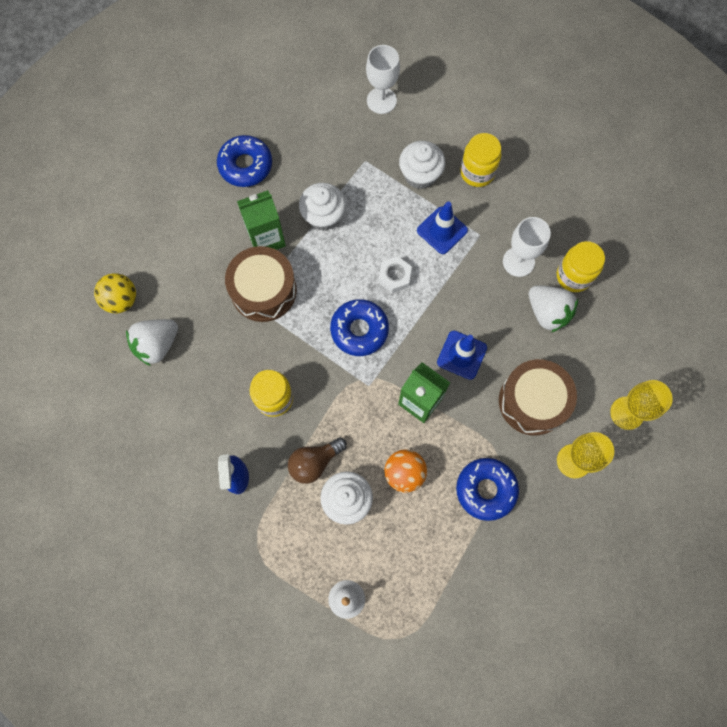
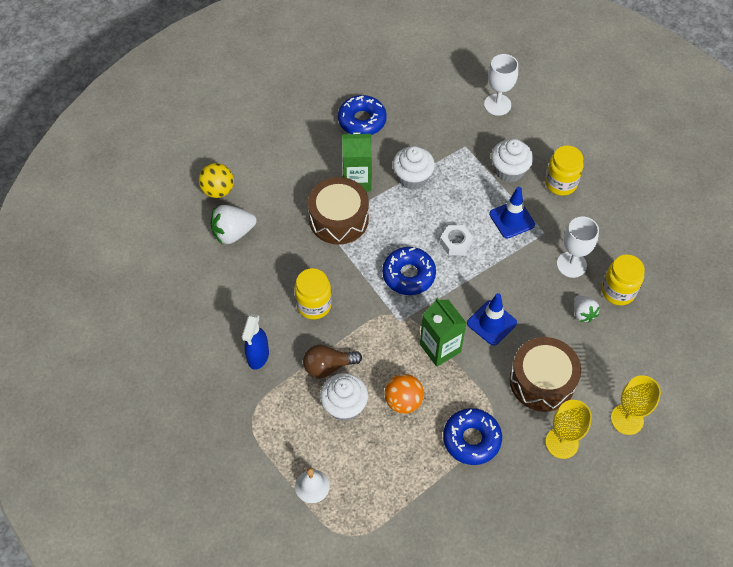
camera: 20 degrees right, 15 degrees down
(547, 312) = (583, 313): white strawberry -> white strawberry, size x0.62

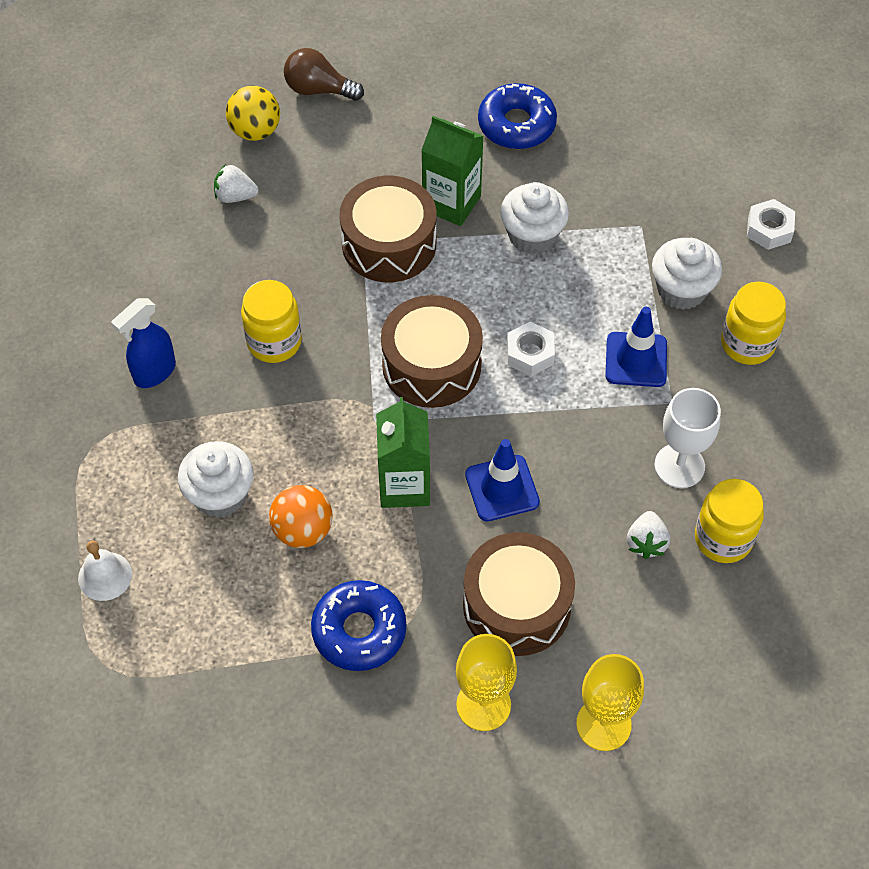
camera: 30 degrees right, 0 degrees up
(233, 233) = (235, 196): white strawberry -> white strawberry, size x0.62
(328, 366) = (236, 432): brown light bulb -> brown light bulb (318, 89)
(408, 275) = (431, 365): blue donut -> brown drum
(497, 105) = (732, 189): white goblet -> none
(530, 118) = (769, 229): none -> white nut

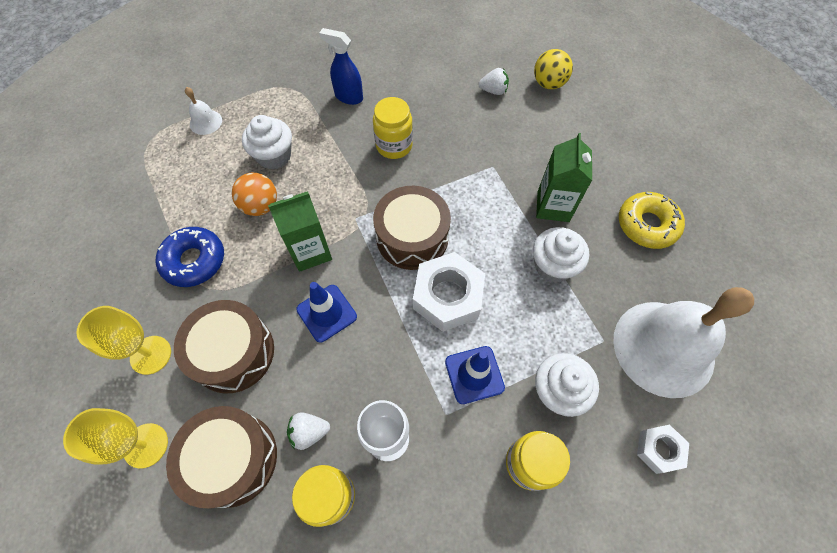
camera: 70 degrees right, 5 degrees up
(235, 196) = (493, 91): white strawberry -> white strawberry turned 105 degrees clockwise
(318, 89) = (601, 103): brown light bulb -> none
(389, 243) = (499, 181): brown drum -> brown drum (232, 459)
(516, 124) = (647, 225): blue donut -> yellow donut
(530, 353) = (448, 296): white nut -> white nut, size x1.82
(668, 177) = (663, 348): none -> white bell

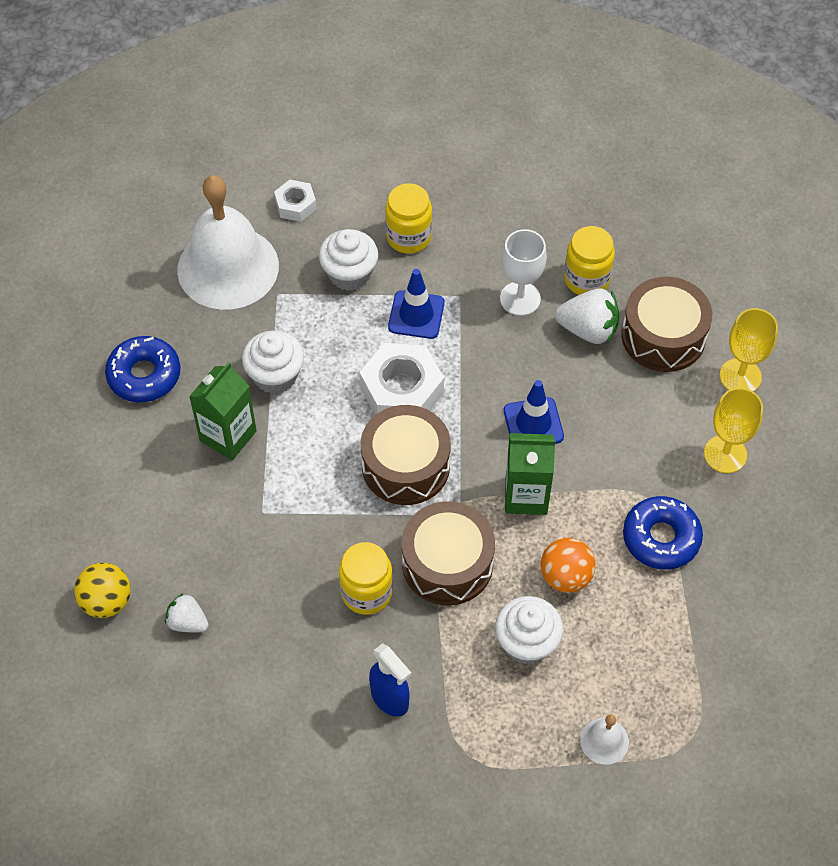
camera: 155 degrees left, 5 degrees down
(233, 353) = (640, 423): brown drum -> brown drum (447, 563)
(309, 432) = (588, 330): white strawberry -> white strawberry, size x1.61
(647, 225) = (144, 375): yellow donut -> blue donut

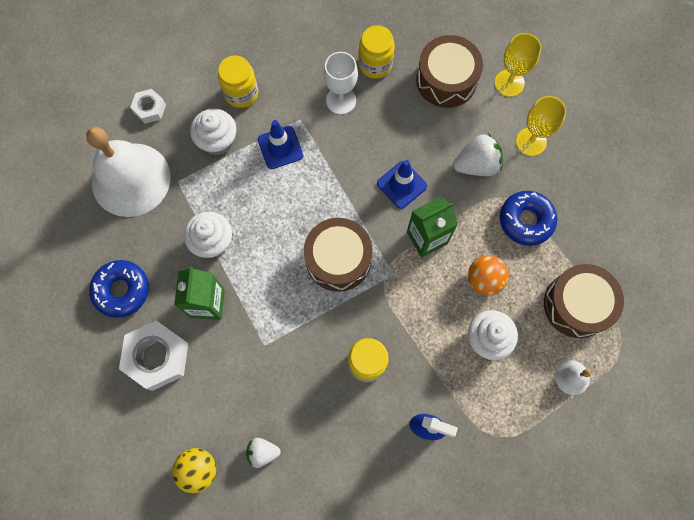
camera: 30 degrees left, 15 degrees up
(401, 390) = (303, 207): white nut -> white nut (157, 357)
(447, 563) = (406, 313): brown drum -> brown drum (577, 305)
(588, 330) = (397, 100): white strawberry -> white strawberry (477, 165)

